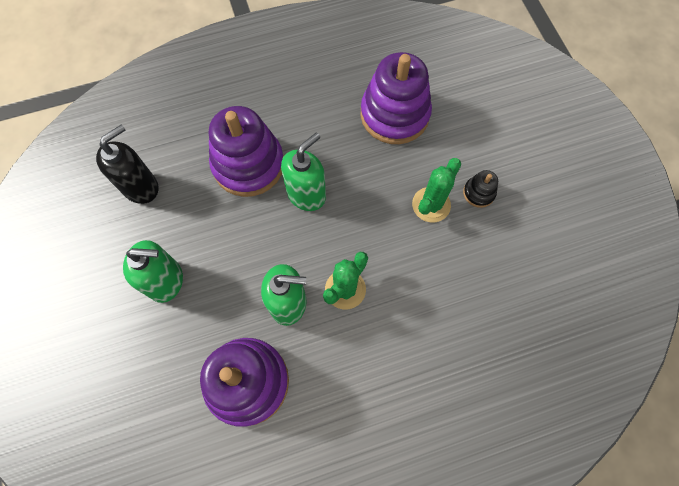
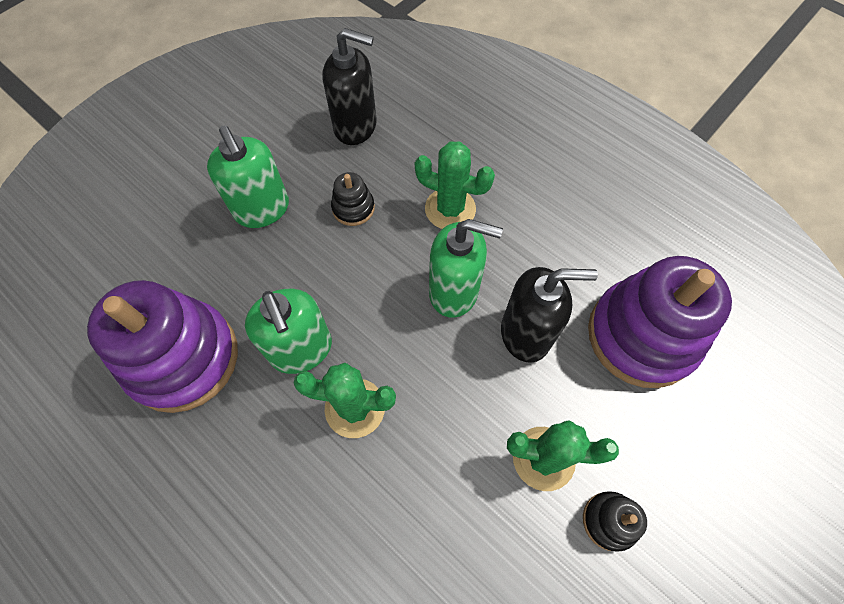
camera: 60 degrees right, 5 degrees down
(207, 222) = (353, 208): none -> black stacking toy
(248, 164) = (450, 209): purple stacking toy -> green cactus
(357, 171) = (526, 333): none -> black soap dispenser

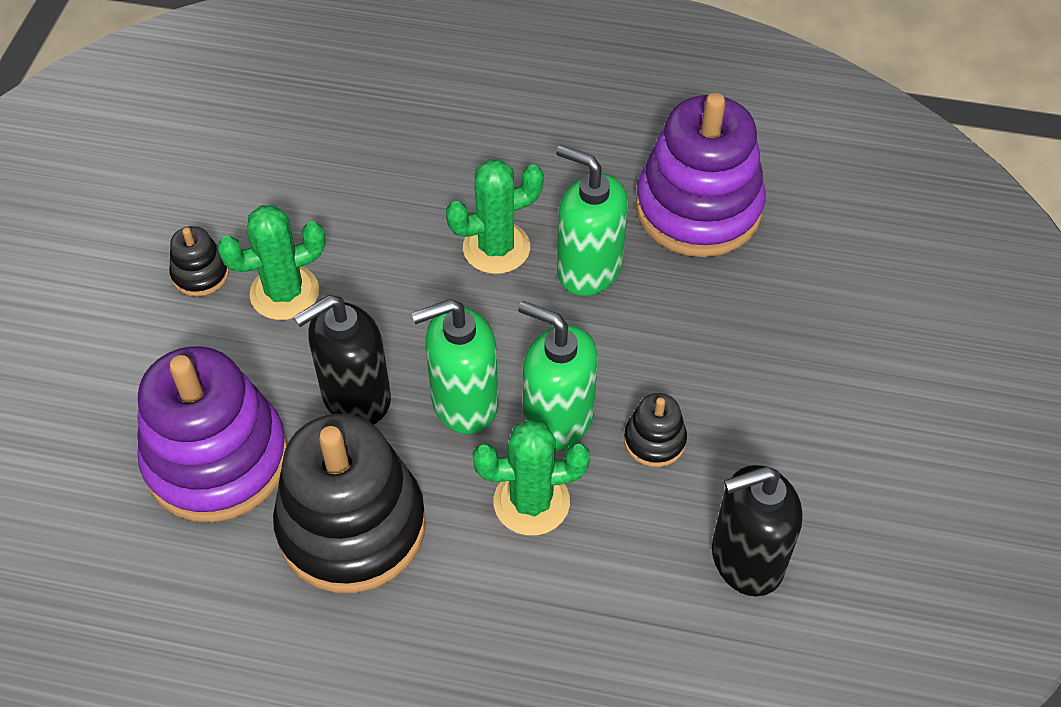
camera: 150 degrees right, 10 degrees down
(262, 209) = (761, 383): green soap dispenser -> green soap dispenser (557, 419)
(566, 247) = (352, 526): none -> black stacking toy

